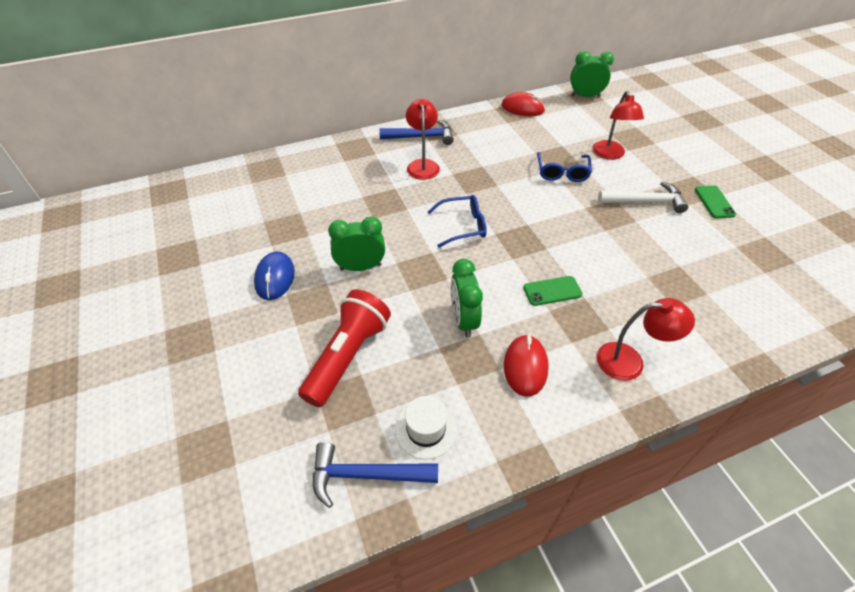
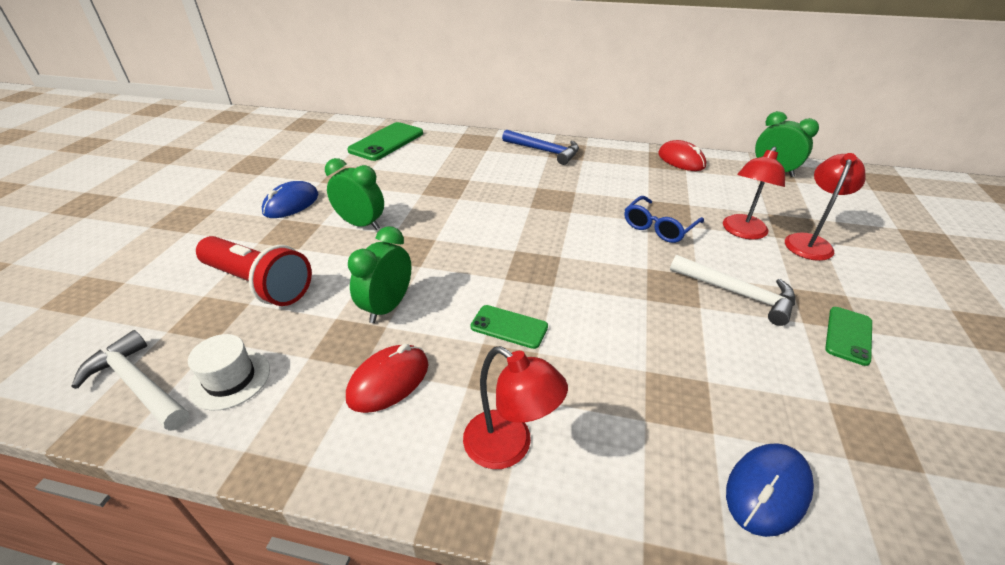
camera: 35 degrees right, 10 degrees down
(278, 179) = (386, 142): none -> green phone
(347, 356) = (259, 284): red flashlight -> red flashlight turned 60 degrees clockwise
(366, 475) = (138, 384): blue hammer -> white hammer
(422, 165) = (517, 171): red lamp -> red lamp (809, 242)
(463, 226) = (492, 231): blue glasses -> none
(751, 309) = (767, 490): none -> blue mouse

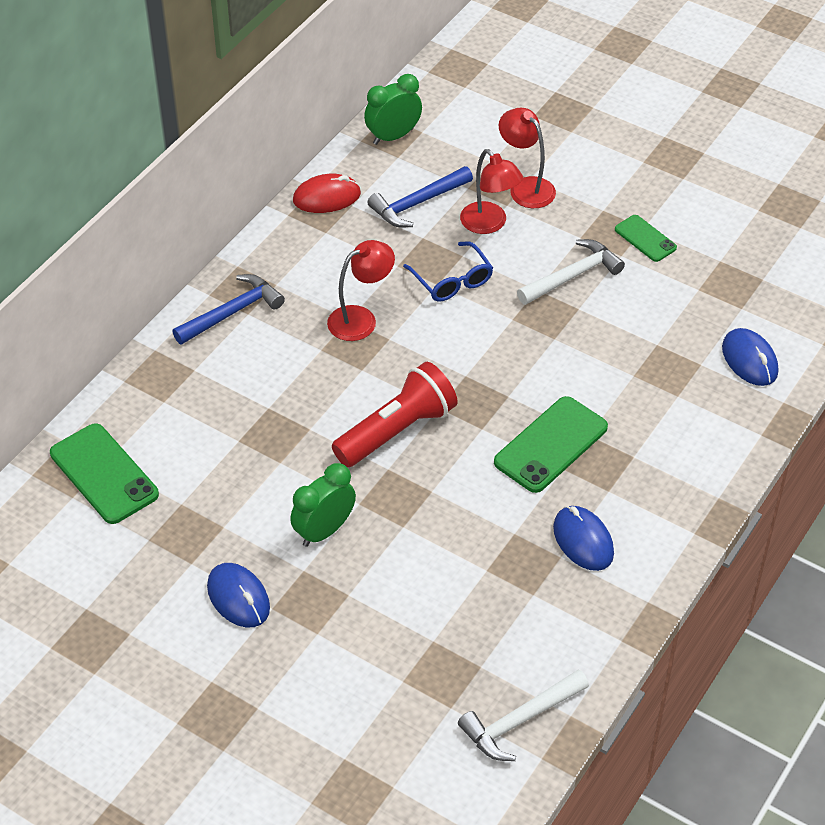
camera: 70 degrees left, 10 degrees up
(230, 379) = (539, 652): white hat -> none
(259, 284) = (403, 632): red flashlight -> red flashlight (397, 431)
(387, 307) = (487, 528): green clock -> none
(388, 381) = (583, 540): red mouse -> blue mouse
(509, 327) = (550, 445): green phone -> green phone, size x1.73
(509, 447) = (673, 480): red lamp -> red lamp (361, 319)
(721, 195) = (417, 203): none -> blue hammer

